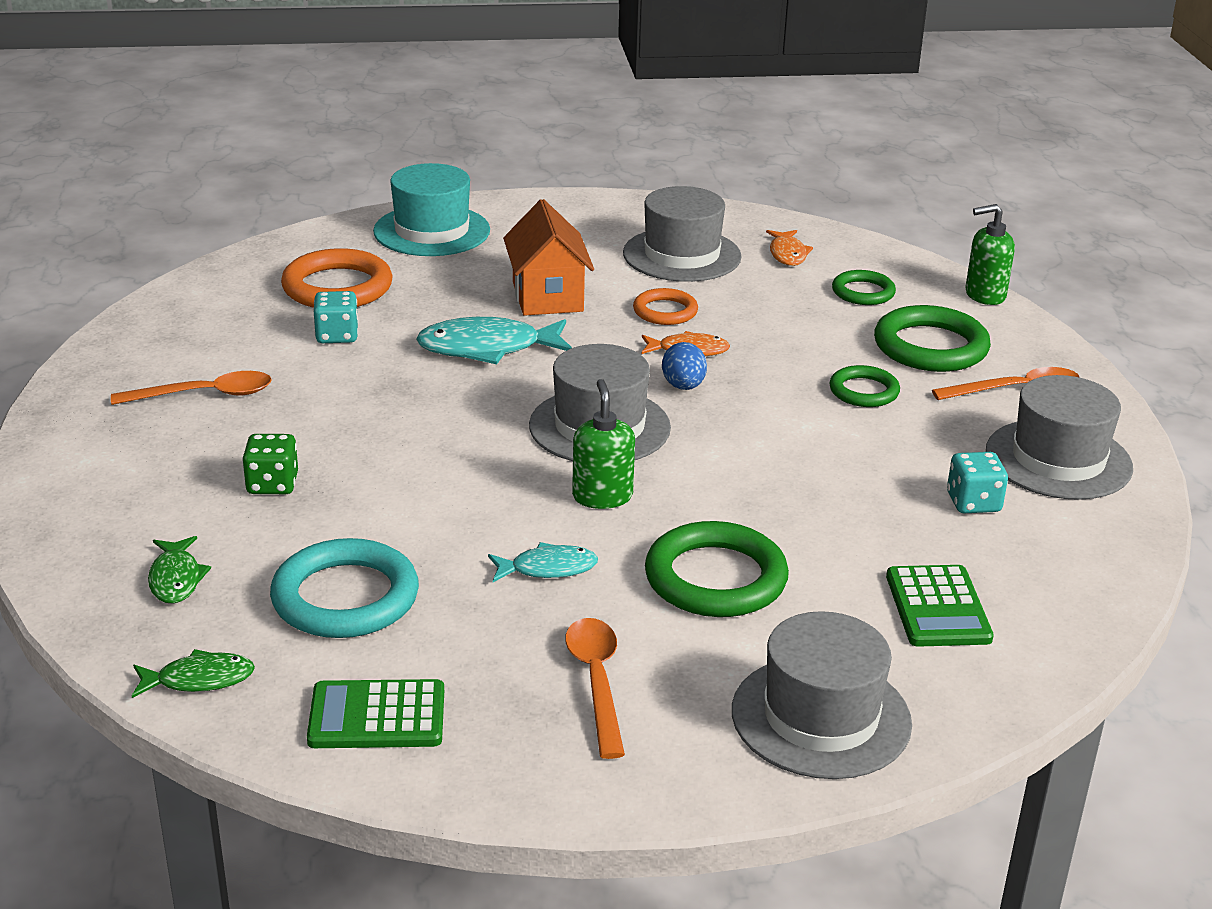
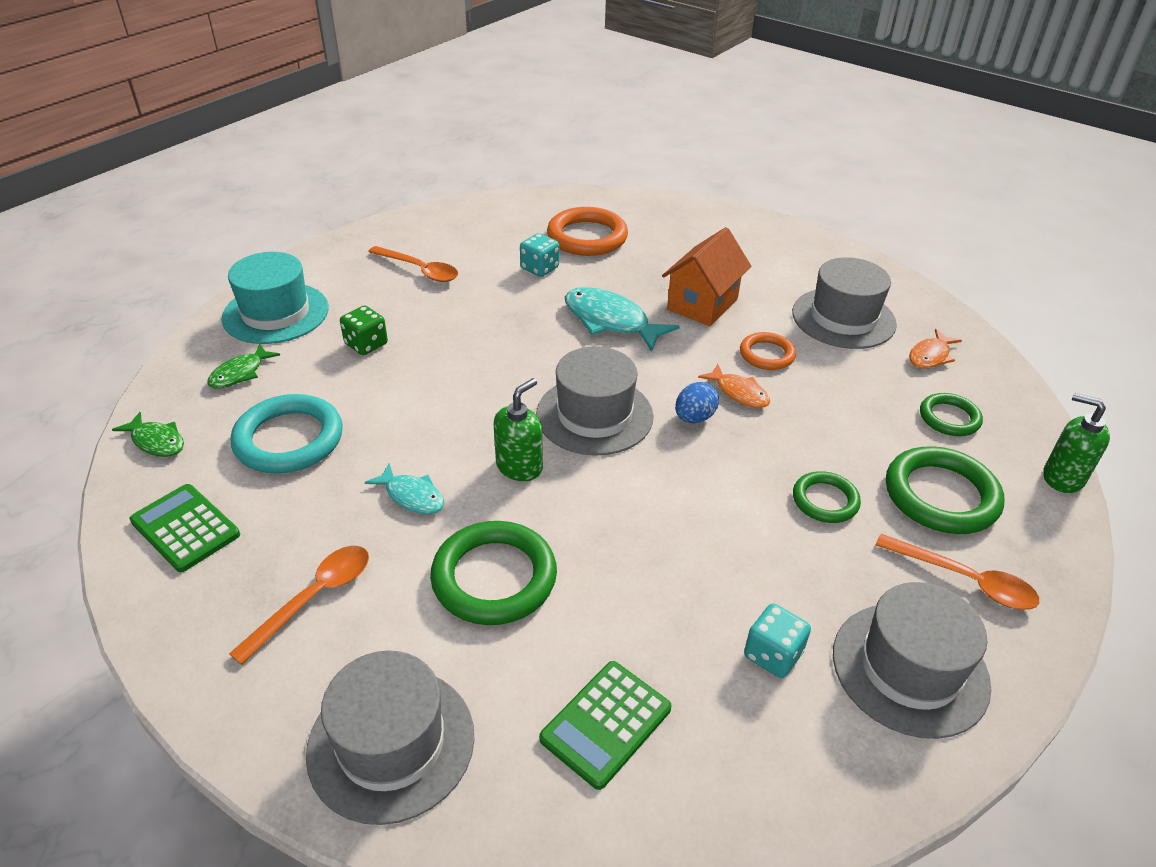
camera: 45 degrees right, 10 degrees up
(432, 231) = (698, 225): turquoise hat -> turquoise hat (276, 313)

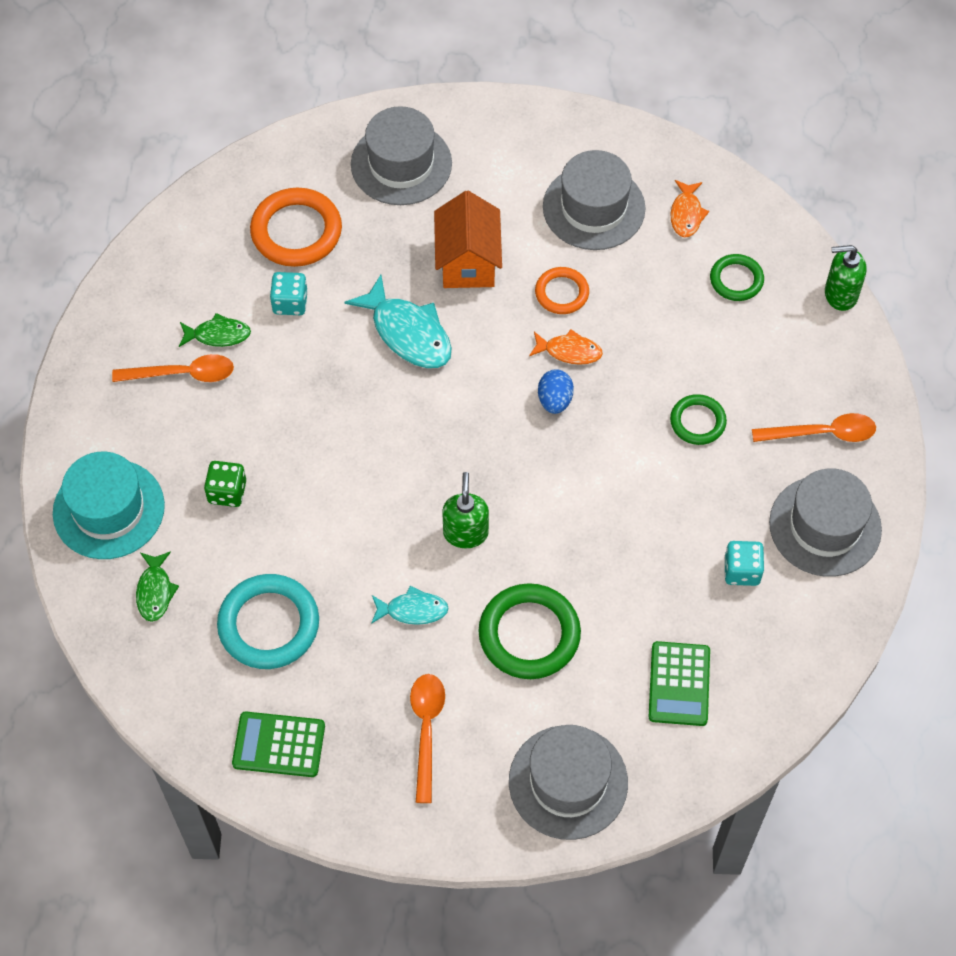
camera: 35 degrees left, 20 degrees up
(156, 441) = (167, 696): green fish -> green fish (218, 335)
(594, 415) = (479, 446): grey hat -> grey hat (401, 164)
(610, 321) = (408, 333): turquoise fish -> turquoise fish turned 135 degrees counterclockwise
(941, 495) = (770, 366): green ring -> none

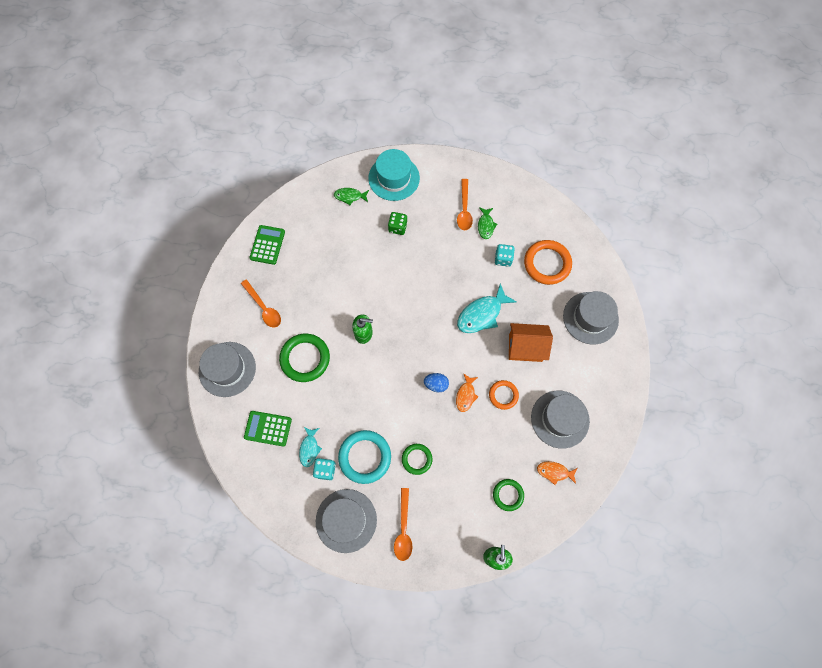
camera: 95 degrees right, 10 degrees up
(269, 624) = (326, 243): turquoise ring -> turquoise ring (365, 457)
(412, 610) = (325, 306): turquoise fish -> turquoise fish (309, 448)
(426, 730) = (264, 308): orange spoon -> orange spoon turned 45 degrees clockwise

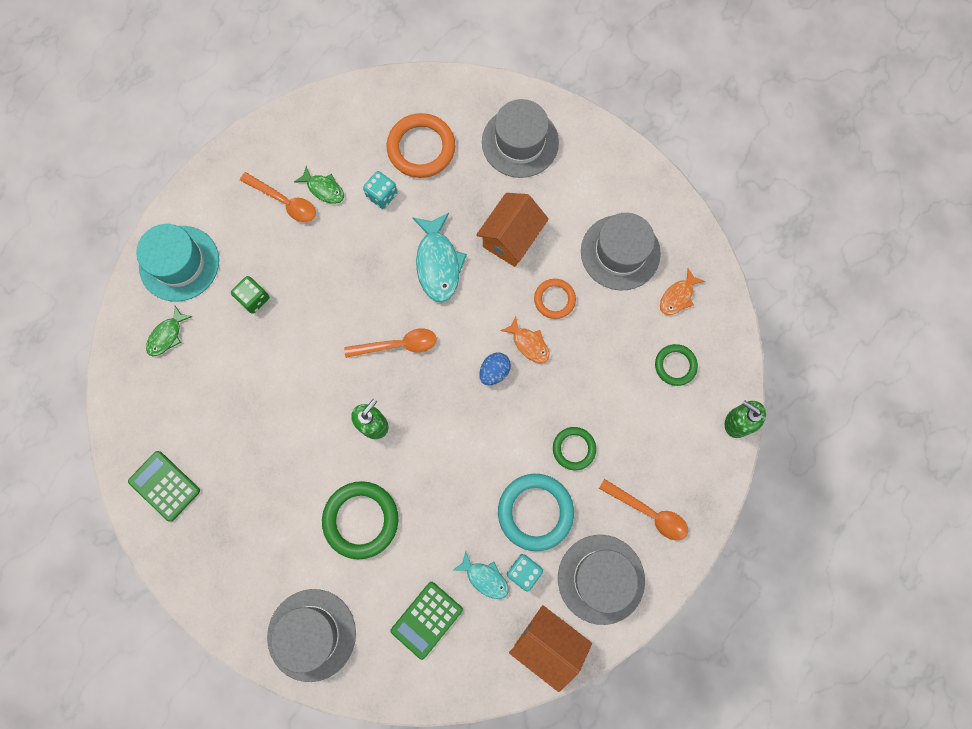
camera: 60 degrees left, 5 degrees up
(264, 308) = (254, 539): orange spoon -> orange spoon (398, 345)
(290, 508) = (547, 643): none -> orange house

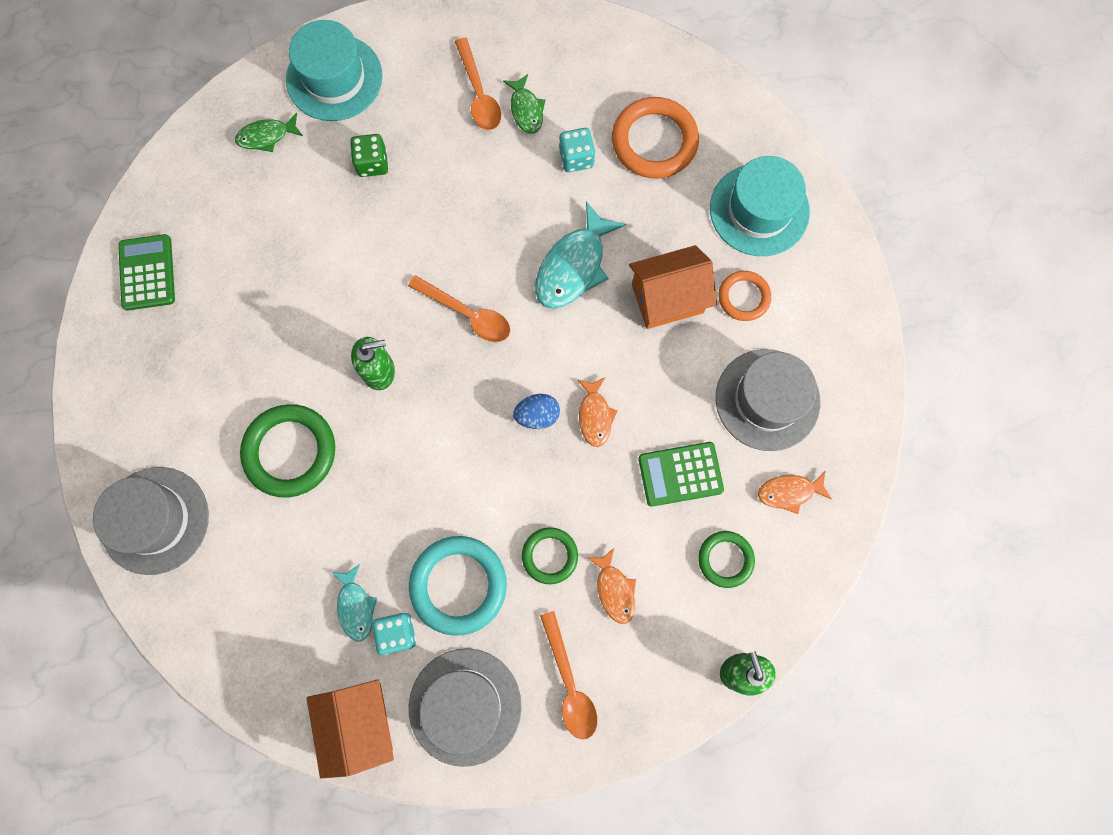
camera: 40 degrees right, 0 degrees up
(426, 619) = (268, 598): green calculator -> green calculator (680, 474)
(520, 142) = (759, 210): grey hat -> turquoise hat
(554, 299) = (658, 393): orange ring -> orange ring (743, 297)
(628, 436) = (614, 590): none -> orange fish

